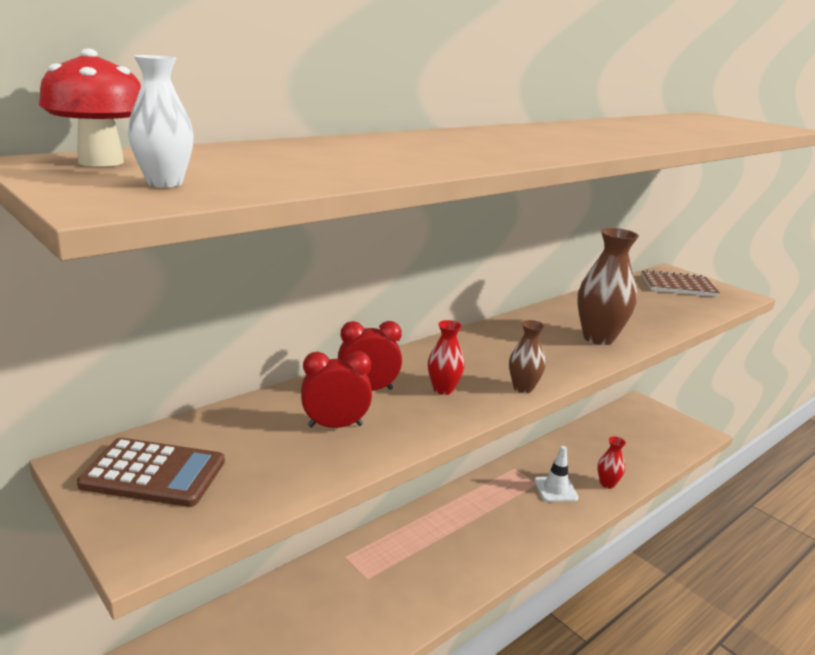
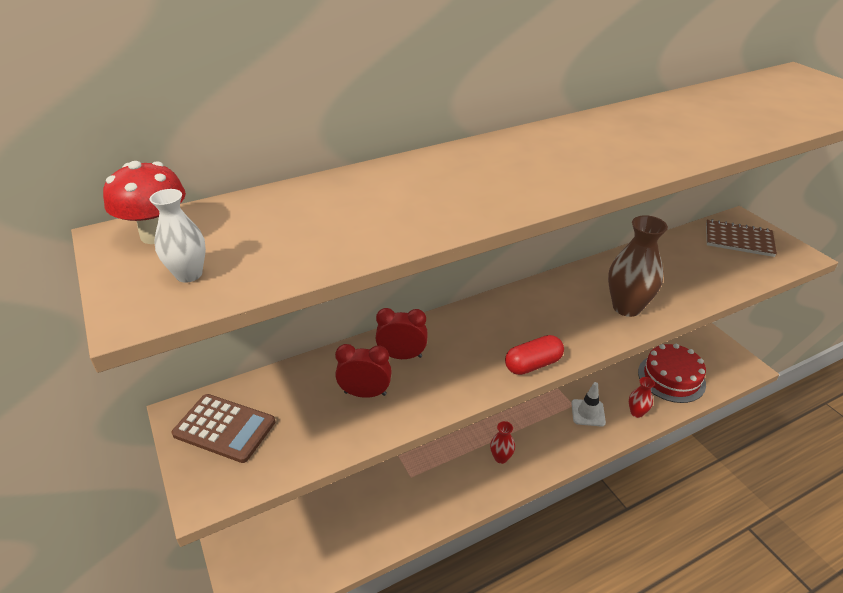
camera: 15 degrees right, 15 degrees up
(443, 389) = (463, 361): red vase -> red vase (501, 458)
(523, 388) = (533, 364): brown vase -> red capsule
(630, 449) = (671, 378): none -> red cake

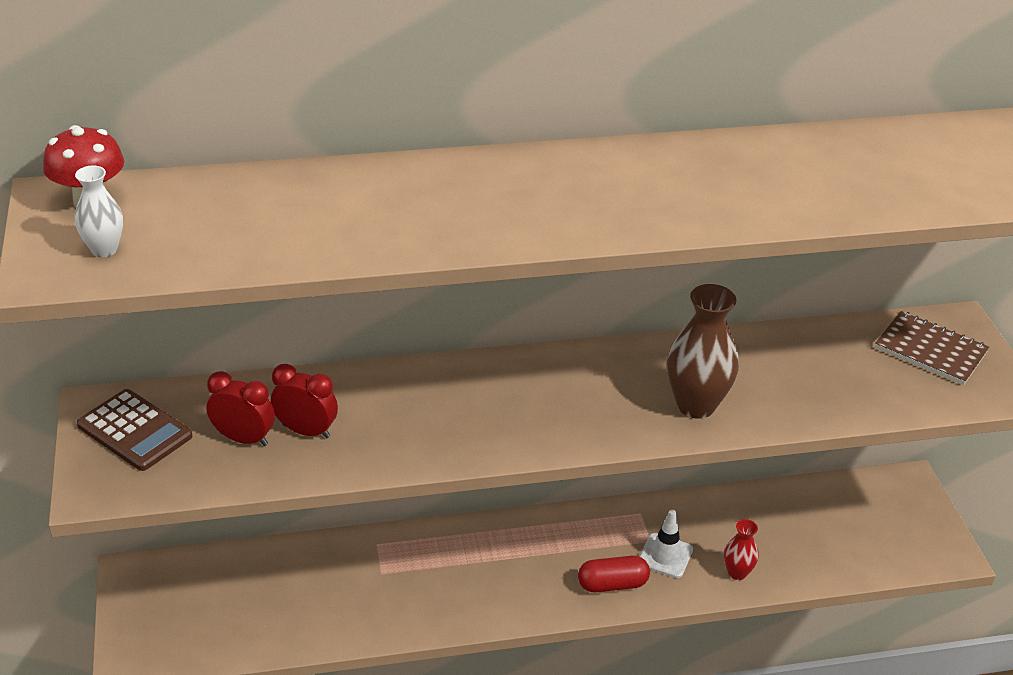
camera: 15 degrees right, 0 degrees up
(402, 356) = (371, 399): red clock -> red clock (243, 439)
(501, 458) = (511, 581): red vase -> none
(533, 364) = (525, 446): red capsule -> red capsule (612, 584)
(671, 378) = (819, 540): red cake -> none

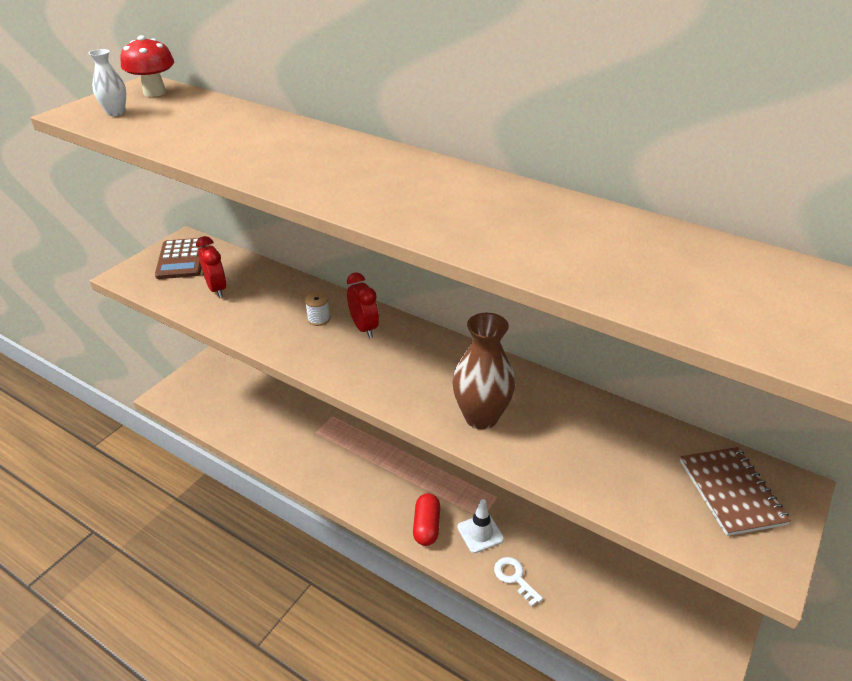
camera: 45 degrees right, 0 degrees up
(306, 431) = (248, 301): red clock -> red clock (364, 328)
(414, 404) = (319, 319): none -> white spool
(612, 584) = (426, 526): red capsule -> red capsule turned 60 degrees clockwise
(737, 573) = (514, 578): red vase -> white key

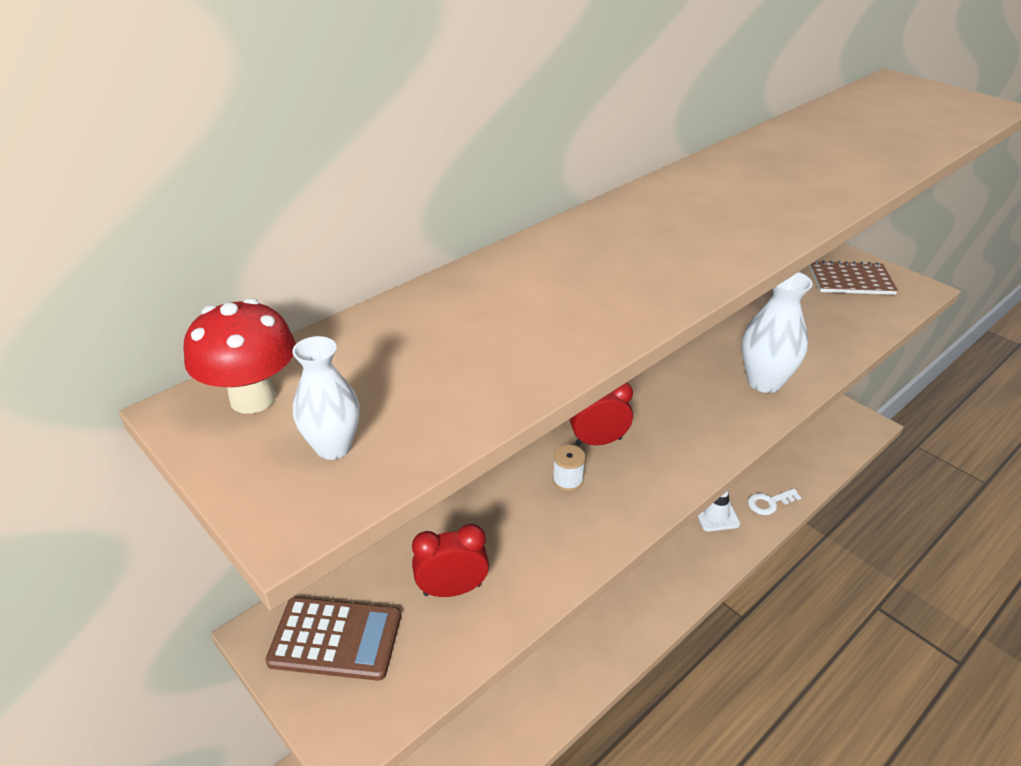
camera: 75 degrees left, 0 degrees up
(426, 526) = (703, 556): red capsule -> none
(481, 417) = (764, 382): brown vase -> white vase

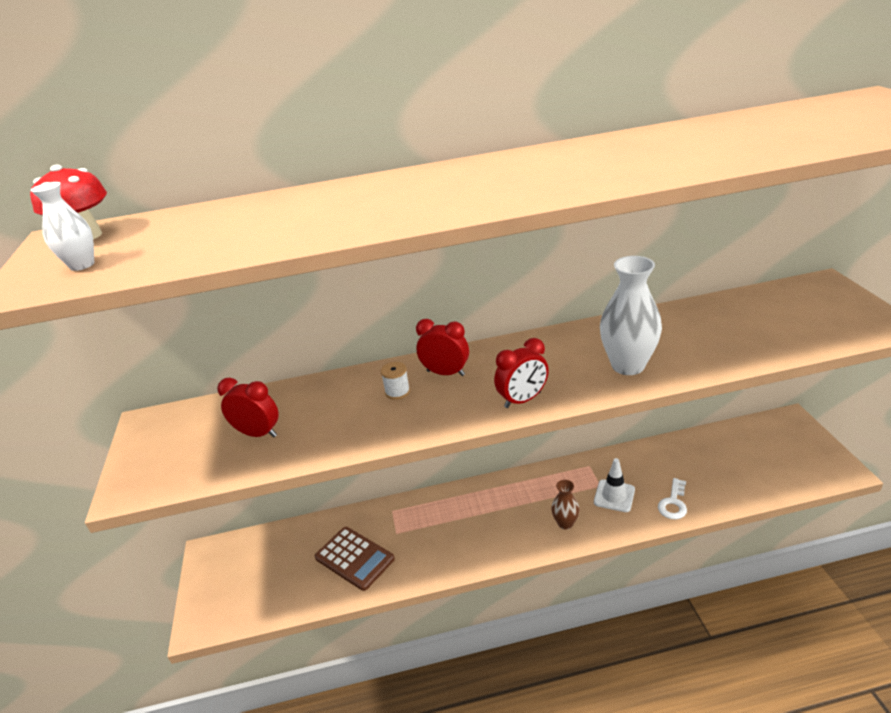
camera: 35 degrees right, 5 degrees down
(335, 639) = (172, 437): brown calculator -> brown calculator (354, 558)
(693, 560) = (565, 523): none -> brown vase
(705, 448) = (522, 400): none -> red clock
(769, 503) = (673, 503): white key -> white key turned 75 degrees counterclockwise
(851, 280) = (809, 304): brown notebook -> none

